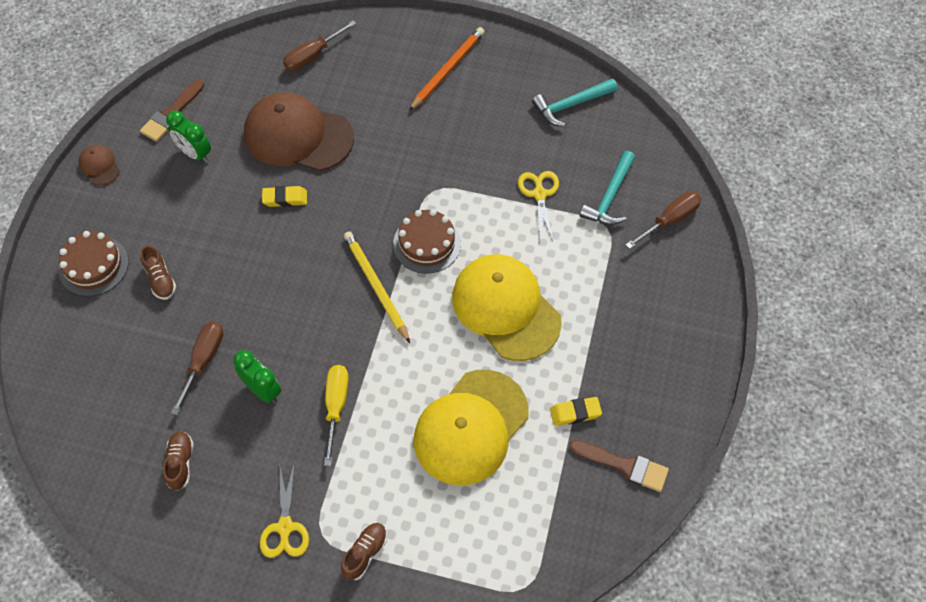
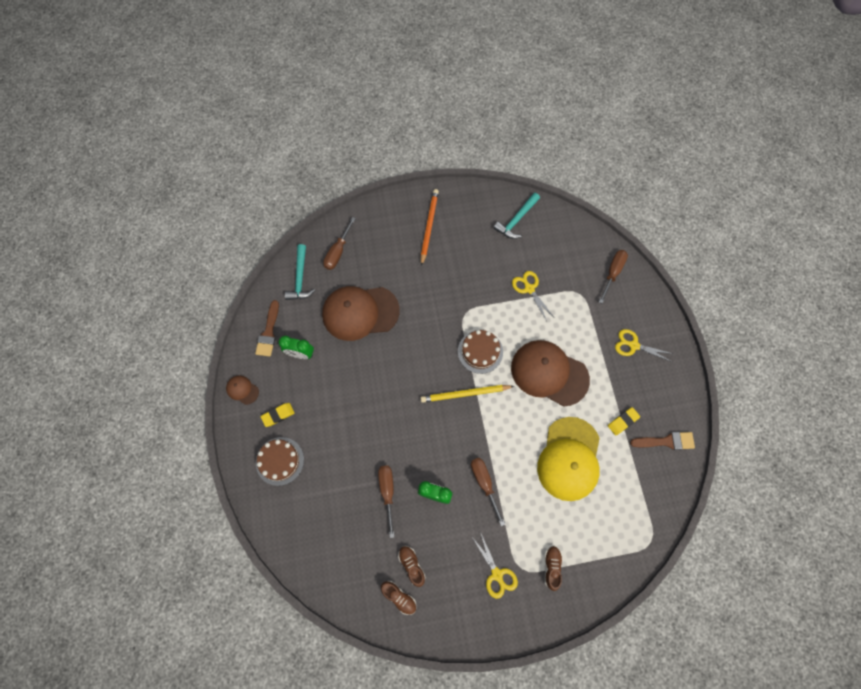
camera: 25 degrees left, 10 degrees up
(160, 279) = (329, 450): brown shoe -> brown shoe (399, 597)
(285, 199) = (376, 360): yellow eraser -> yellow eraser (278, 415)
(336, 407) = (484, 484): yellow screwdriver -> brown screwdriver
(376, 286) = (465, 394): yellow pencil -> yellow pencil turned 45 degrees counterclockwise
(506, 308) = (549, 373): yellow cap -> brown cap
(609, 197) = (571, 272): turquoise hammer -> turquoise hammer (300, 278)
(647, 323) = (633, 345): none -> yellow scissors

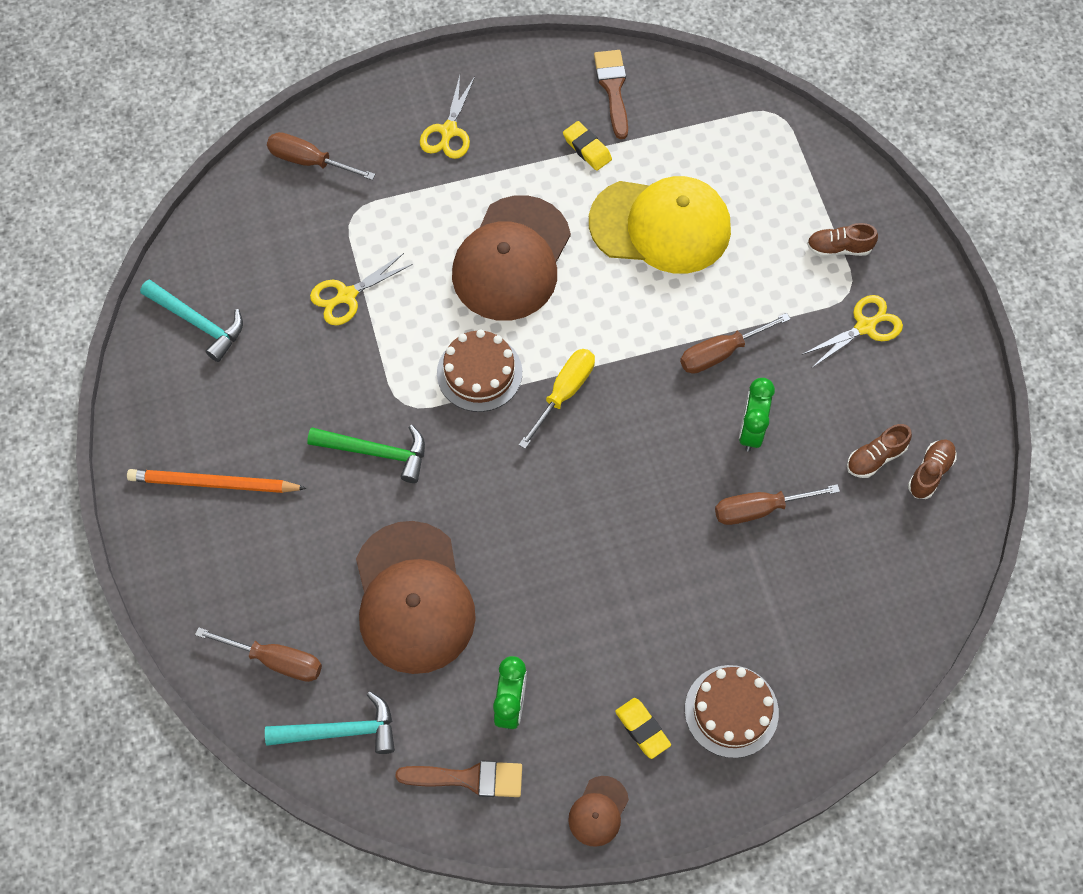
camera: 95 degrees left, 5 degrees down
(438, 299) = (376, 452): none -> green hammer
(465, 394) = (564, 393): yellow pencil -> yellow screwdriver

